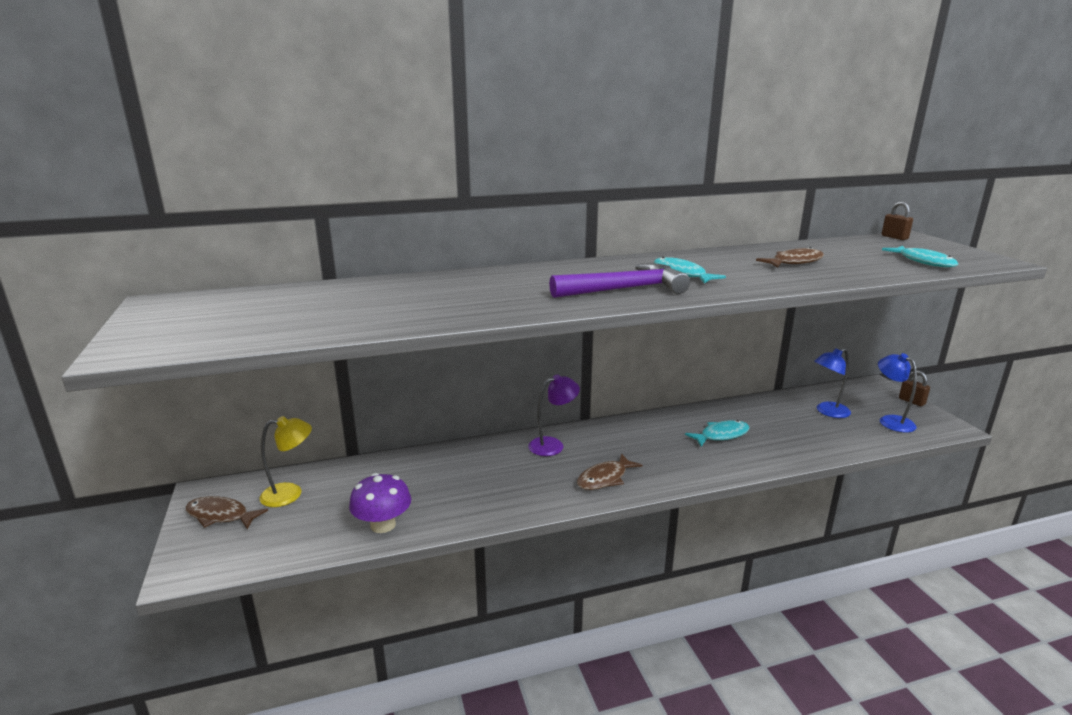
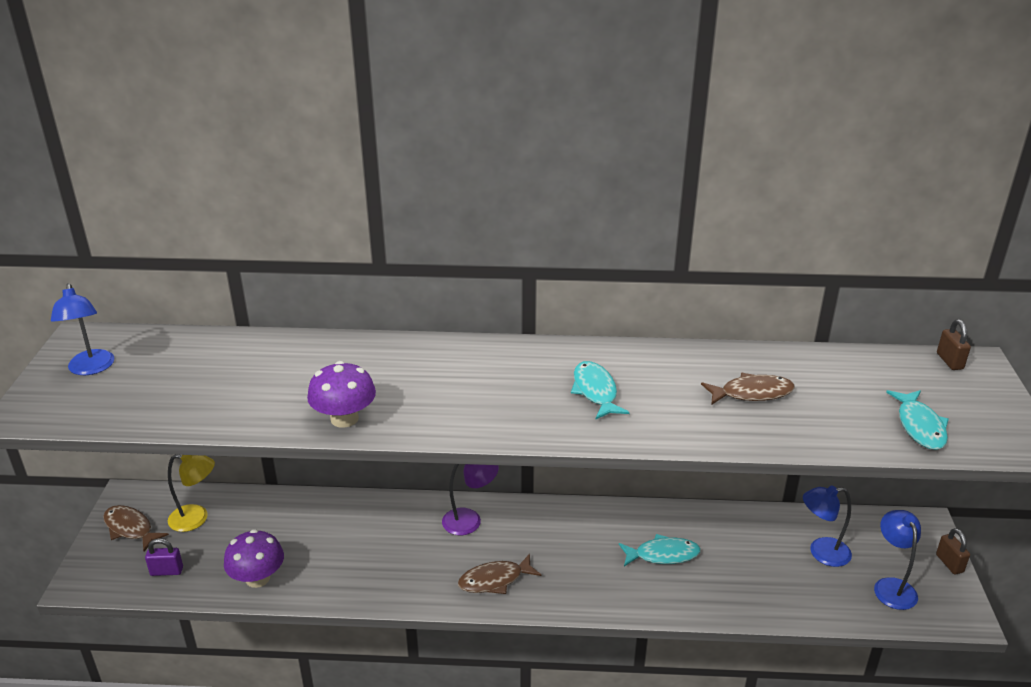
camera: 20 degrees right, 10 degrees up
(186, 316) = (91, 368): none -> blue lamp
(281, 540) = (167, 571): none -> purple padlock
(486, 311) = (344, 418): none -> purple mushroom
(624, 289) = (508, 409): purple hammer -> none

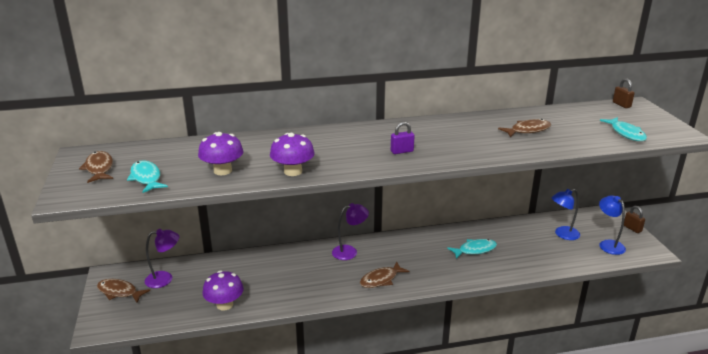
camera: 15 degrees left, 5 degrees down
(91, 368) = (99, 168): blue lamp -> brown fish
(167, 571) = (158, 312): purple padlock -> purple padlock (402, 151)
(196, 518) = (165, 279): yellow lamp -> purple lamp
(249, 400) = (222, 171): none -> purple mushroom
(595, 391) = (439, 140): turquoise fish -> turquoise fish (146, 178)

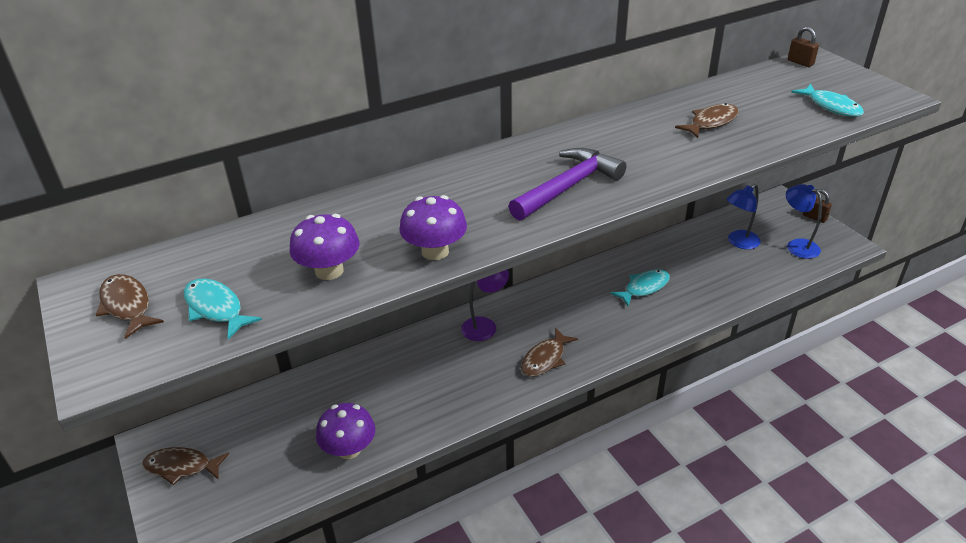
camera: 15 degrees left, 10 degrees up
(165, 279) = (241, 428): purple lamp -> none
(402, 151) = (568, 187): purple padlock -> purple hammer

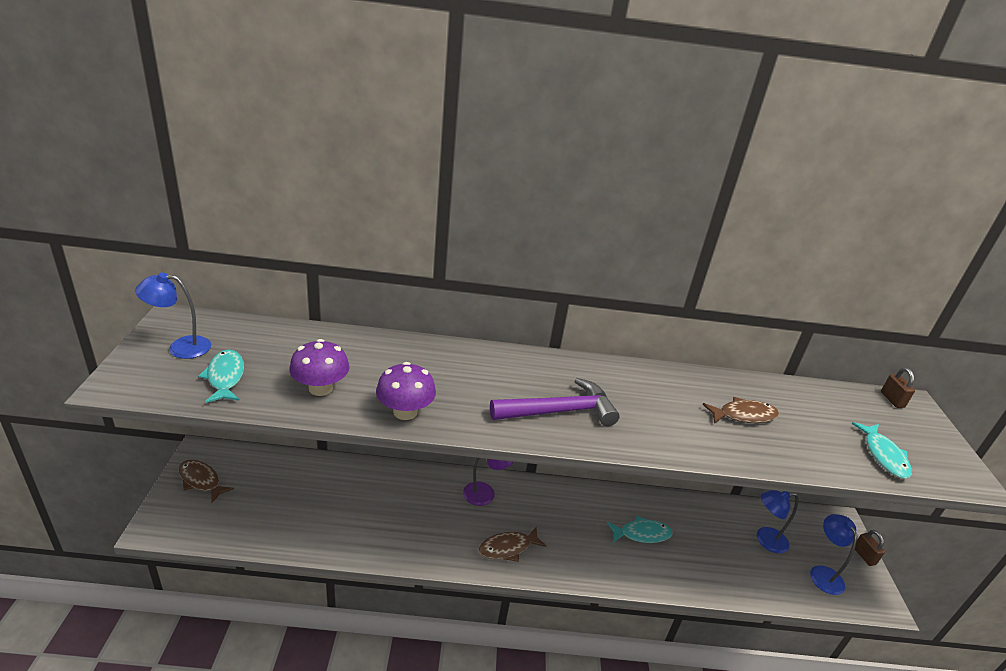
camera: 25 degrees right, 5 degrees down
(127, 306) = (181, 347): brown fish -> blue lamp
(349, 449) = (309, 533): purple mushroom -> none

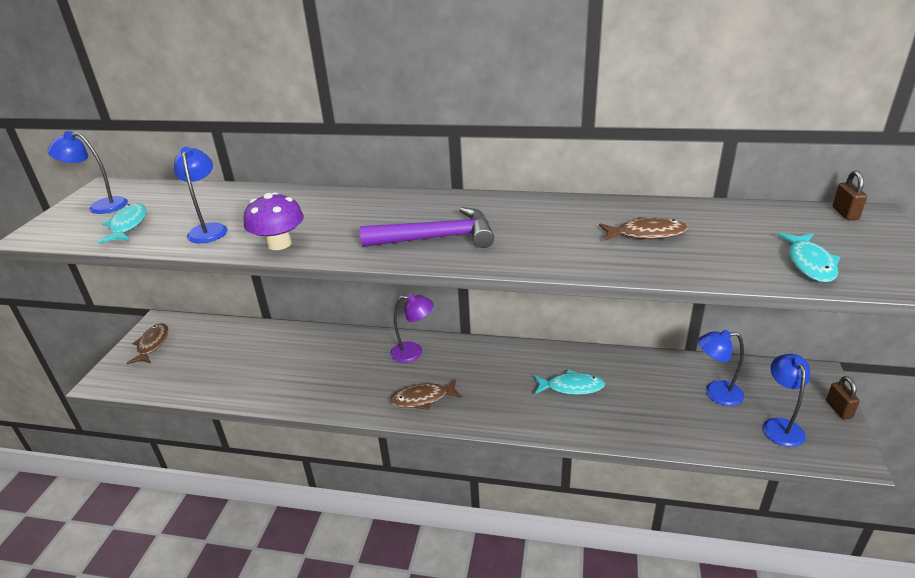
camera: 15 degrees right, 0 degrees up
(201, 481) = (152, 344): brown fish -> brown fish turned 45 degrees clockwise
(320, 388) = (208, 229): purple mushroom -> blue lamp

